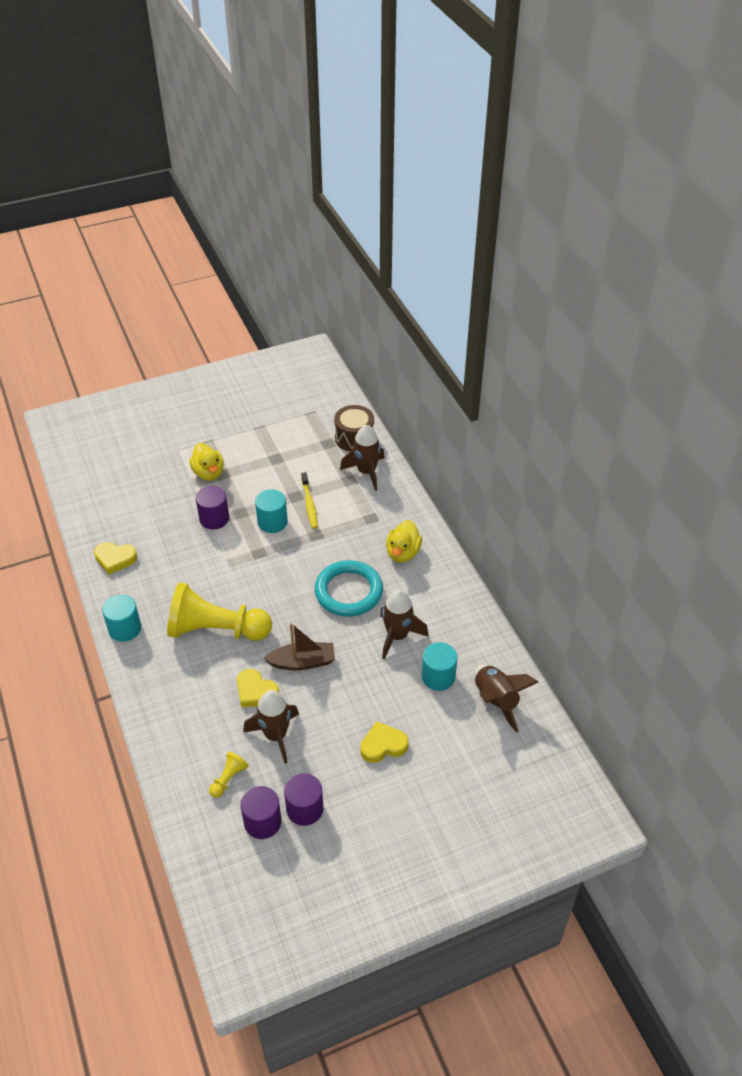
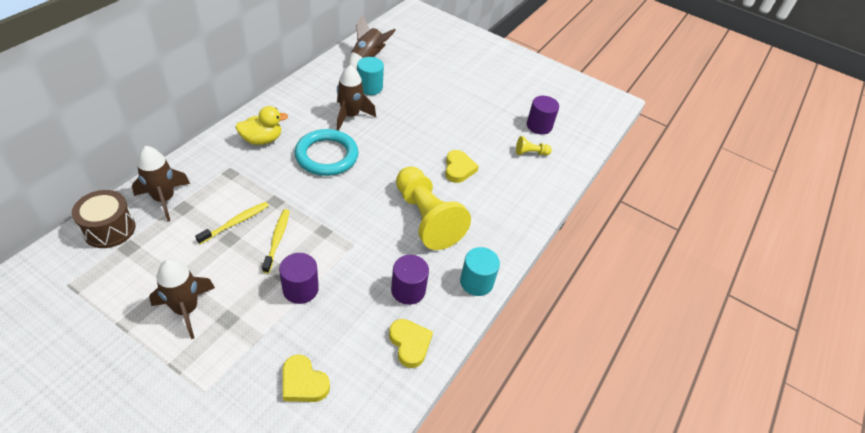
camera: 130 degrees left, 0 degrees up
(209, 473) = (232, 333): yellow duck -> none
(272, 522) = (277, 239): turquoise cylinder -> yellow toothbrush
(276, 735) = (481, 144): brown rocket -> brown rocket (186, 309)
(302, 662) = (413, 155): brown boat -> none
(305, 809) = (513, 112): purple cylinder -> purple cylinder (408, 290)
(383, 745) = (441, 95): yellow heart -> yellow heart (303, 382)

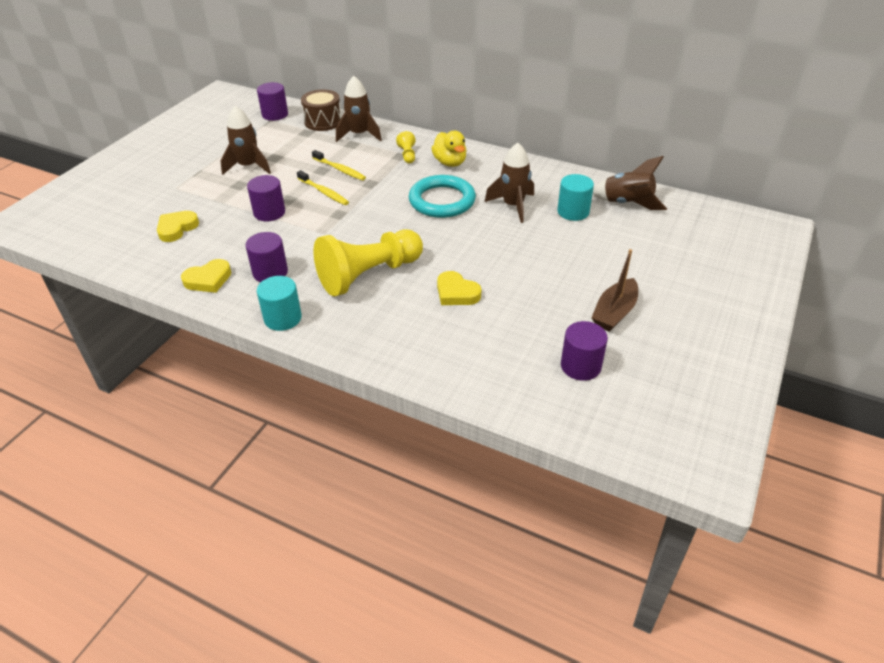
camera: 90 degrees right, 5 degrees down
(54, 278) = (275, 114): none -> purple cylinder
(277, 239) = (324, 192): yellow toothbrush -> yellow toothbrush turned 45 degrees clockwise
(458, 169) = (456, 293): yellow heart -> yellow heart turned 45 degrees clockwise
(490, 99) = (614, 313): none -> brown boat
(530, 153) = (514, 357): yellow pawn -> yellow pawn (407, 155)

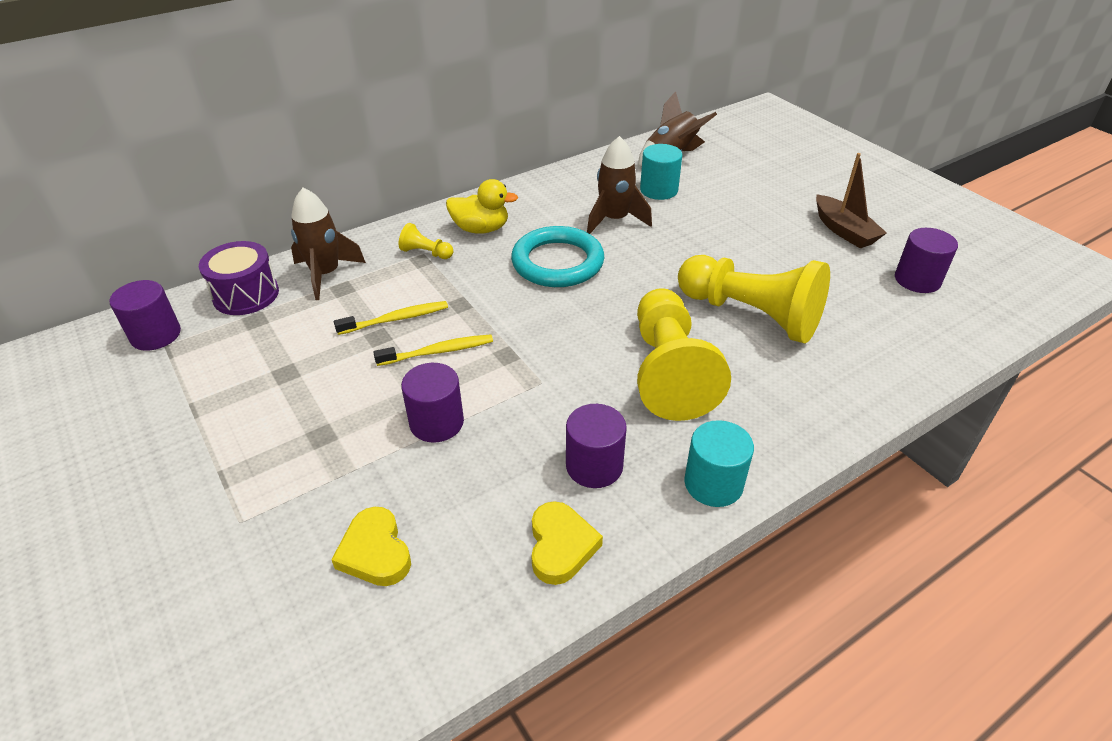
camera: 60 degrees left, 0 degrees up
(248, 166) = (278, 409): brown rocket -> none
(323, 121) = (246, 295): brown drum -> purple drum
(456, 293) = (751, 315): yellow heart -> yellow pawn

